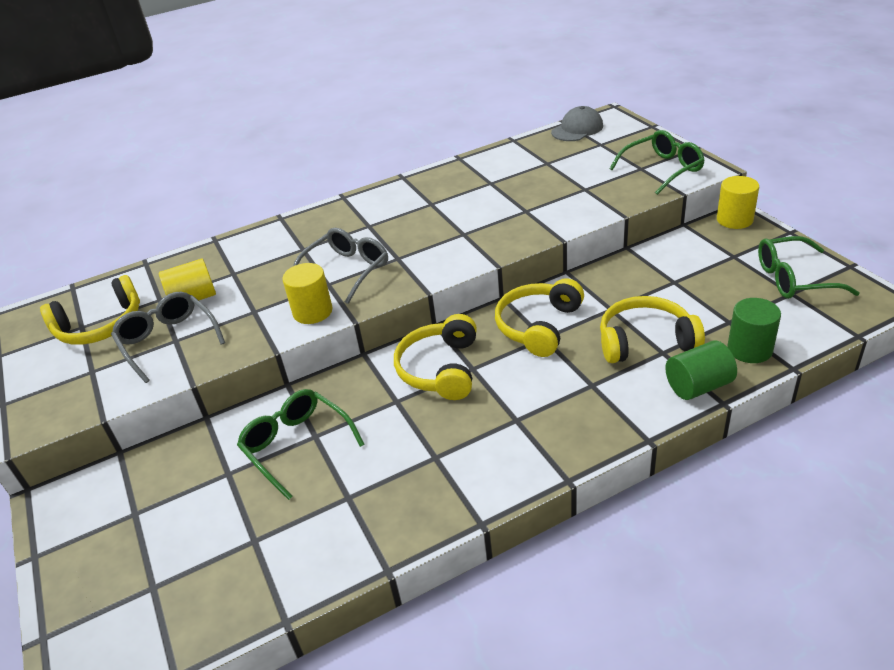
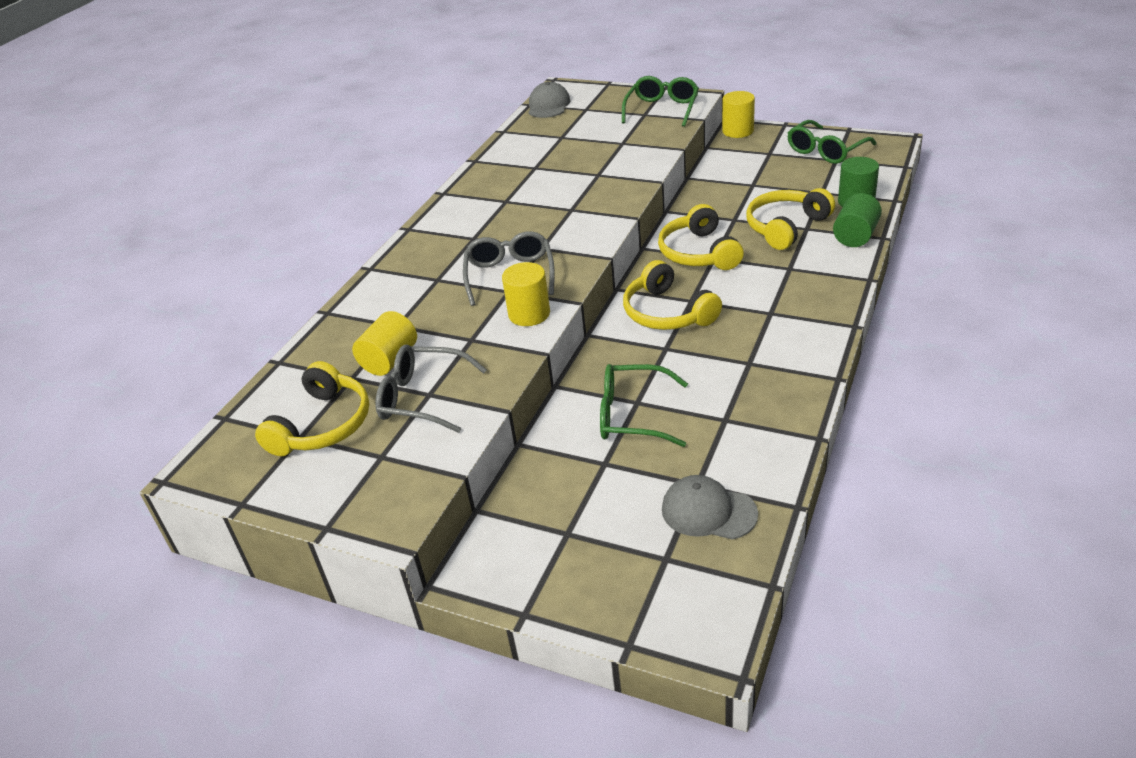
camera: 40 degrees left, 0 degrees up
(228, 571) = (708, 511): none -> grey cap

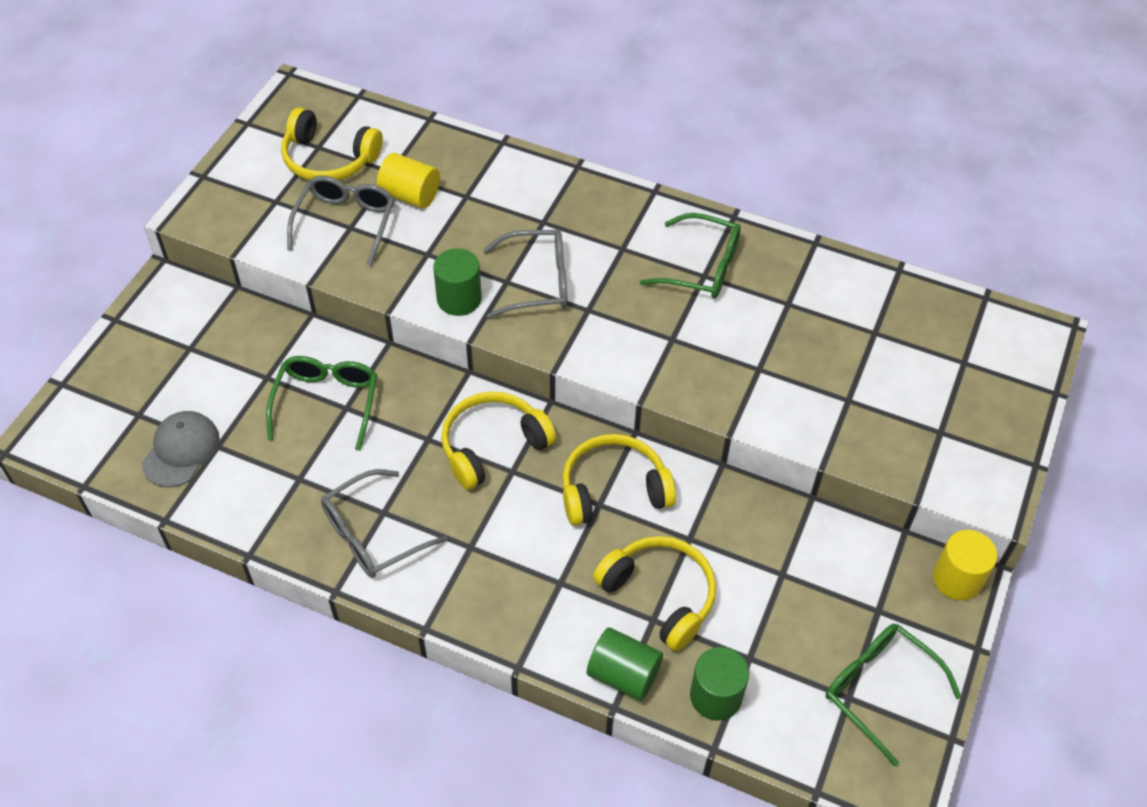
camera: 85 degrees right, 15 degrees up
(529, 314) = (459, 299): yellow cylinder -> green cylinder
(548, 105) = (980, 319): grey cap -> none
(662, 109) = (956, 455): green glasses -> green glasses (702, 267)
(774, 365) = (372, 534): none -> grey glasses

